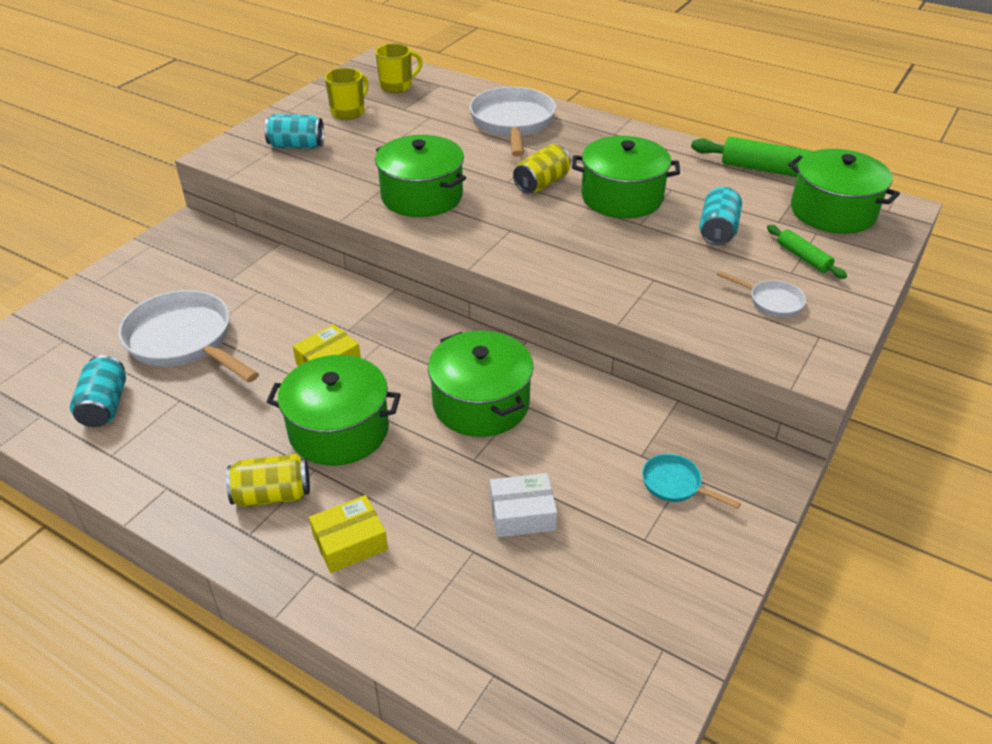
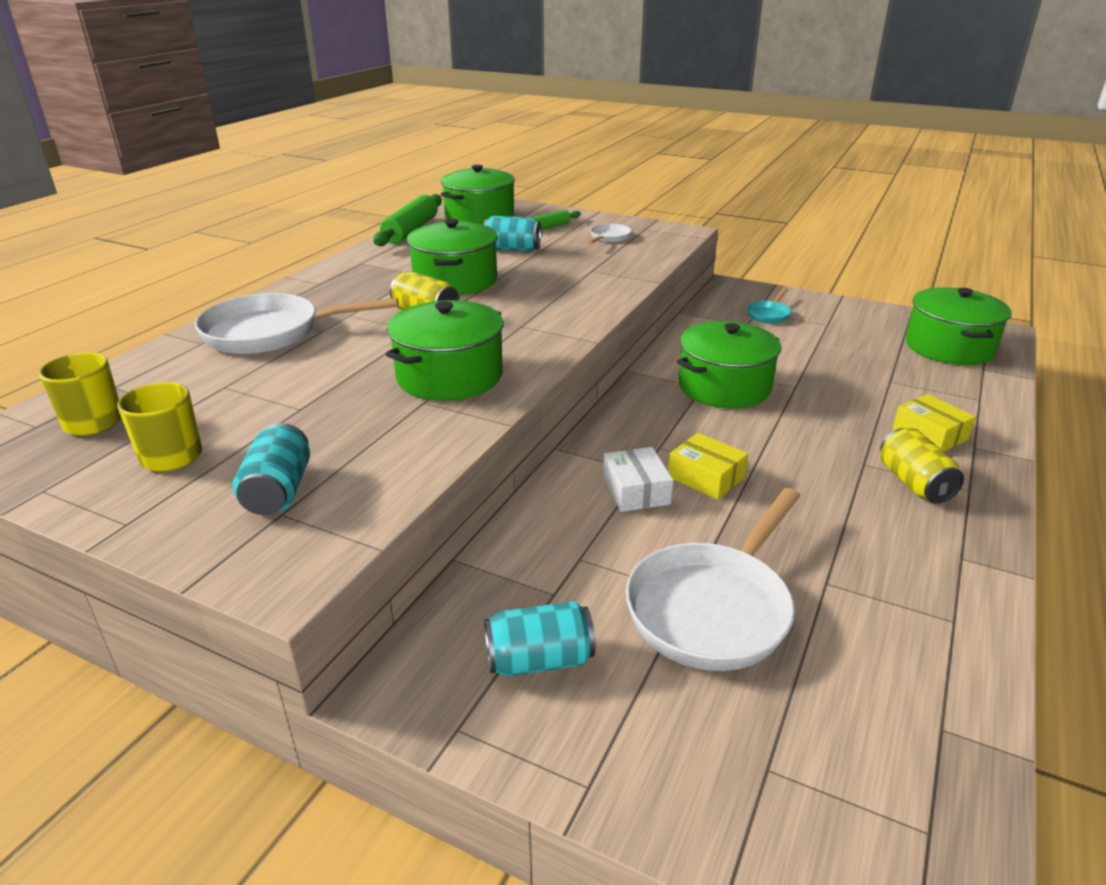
camera: 95 degrees left, 10 degrees down
(105, 405) = (879, 656): turquoise can -> turquoise can (539, 660)
(339, 430) = (803, 457): green pot -> green pot (949, 347)
(522, 514) = (838, 365): white box -> white box (636, 490)

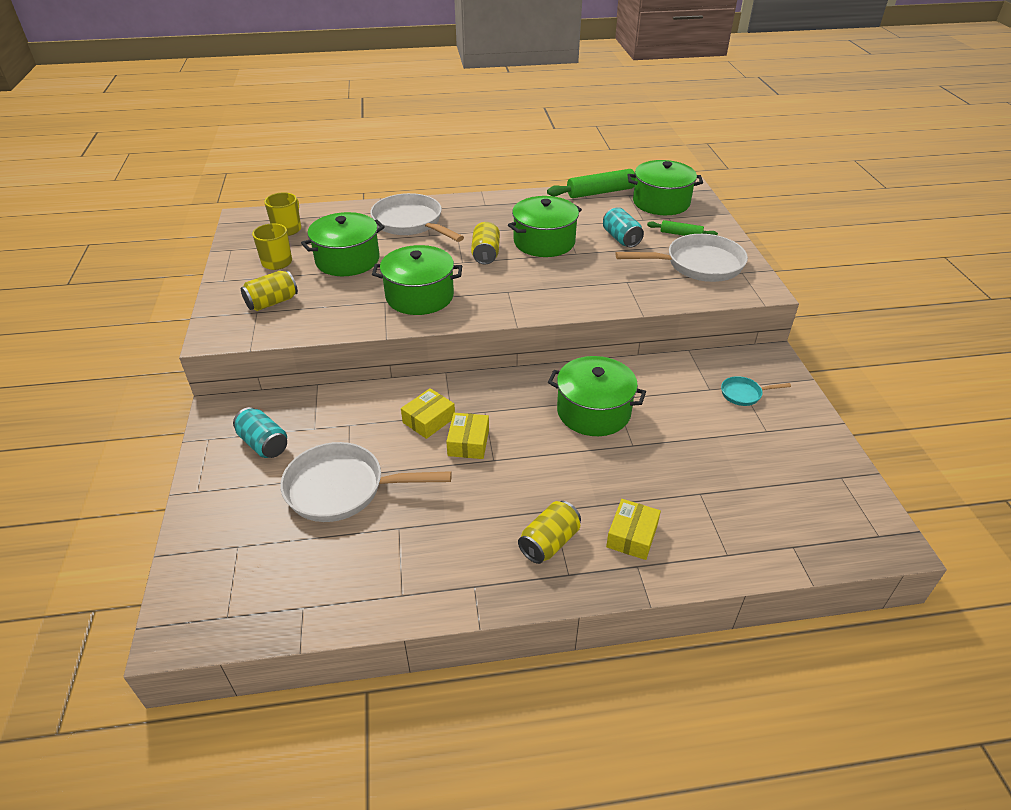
camera: 55 degrees right, 10 degrees up
(278, 491) = (272, 302): turquoise can -> yellow can
(609, 238) = (698, 265): white pan -> white pan, size x2.14
(636, 490) = (429, 420): white box -> yellow box
(949, 347) = (813, 515): green pot -> green pot (347, 260)

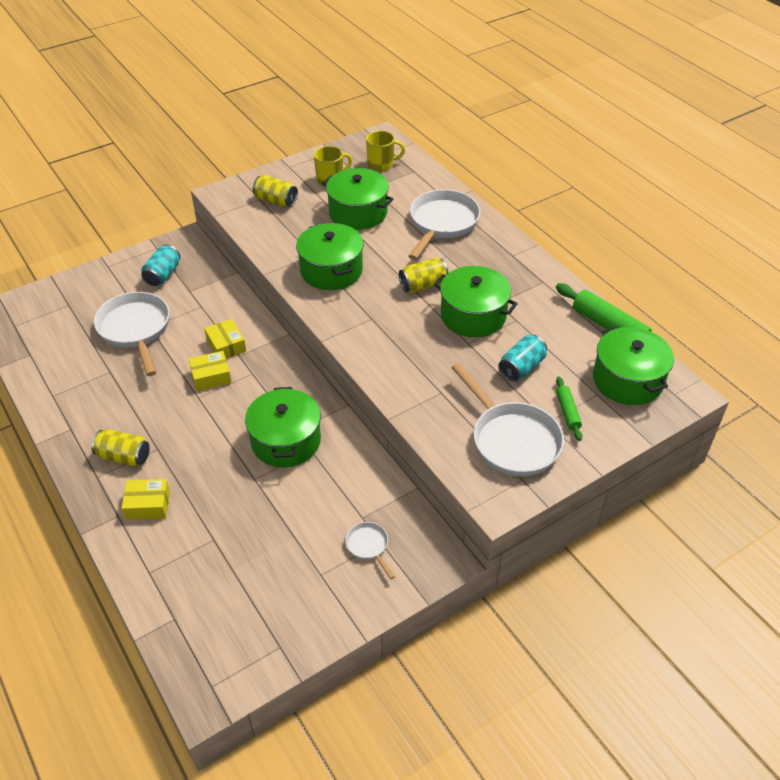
camera: 65 degrees right, 5 degrees up
(429, 420) = (226, 345): yellow box -> yellow box turned 45 degrees clockwise
(744, 394) = (368, 546): turquoise pan -> white pan

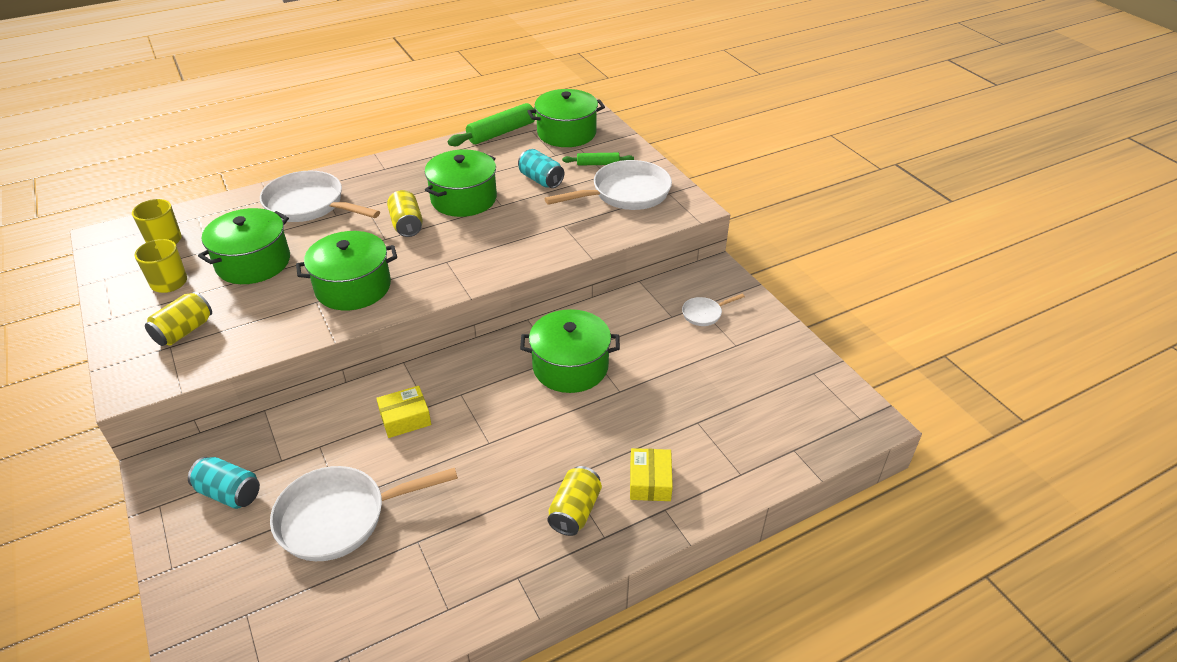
camera: 85 degrees left, 5 degrees down
(211, 376) = (456, 431): yellow box -> none

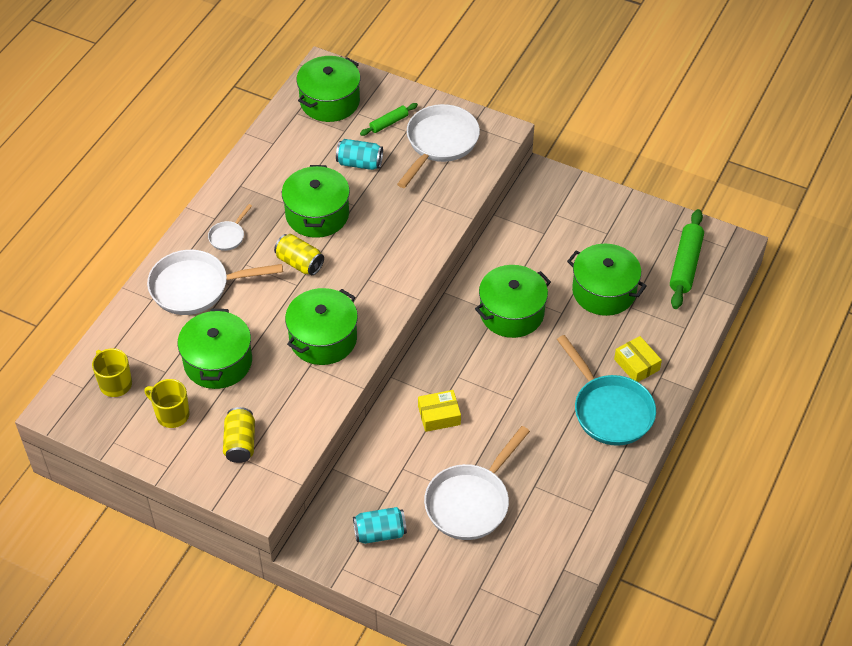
camera: 35 degrees left, 10 degrees up
(405, 418) = (439, 415): yellow box -> yellow box turned 45 degrees clockwise
(501, 132) = (273, 128): green rolling pin -> green rolling pin (685, 264)
(575, 511) = (609, 410): yellow can -> turquoise pan
(682, 394) = (604, 291): none -> green pot
(704, 314) = (565, 218): white pan -> white pan (228, 236)

